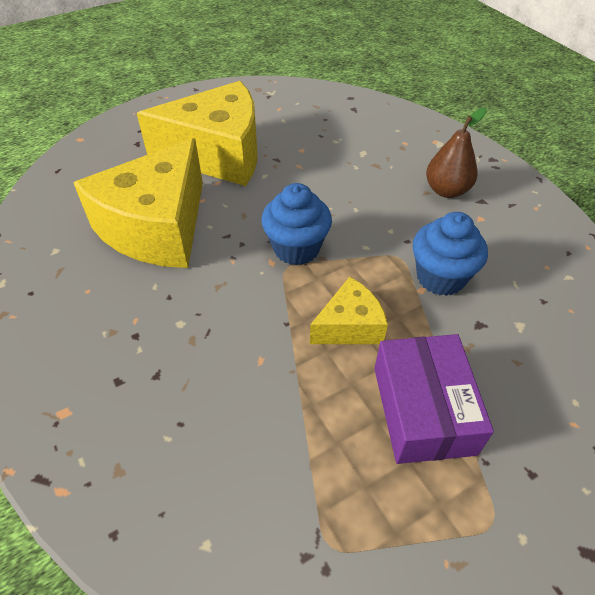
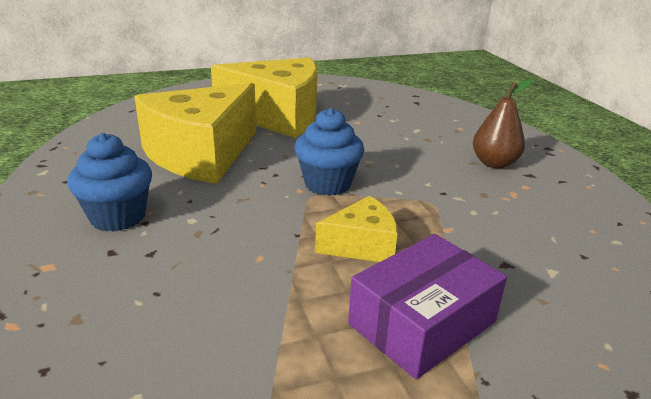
camera: 10 degrees right, 20 degrees down
(423, 409) = (422, 323): purple box -> purple box turned 45 degrees clockwise
(440, 277) = (471, 223): blue cupcake -> blue cupcake (118, 217)

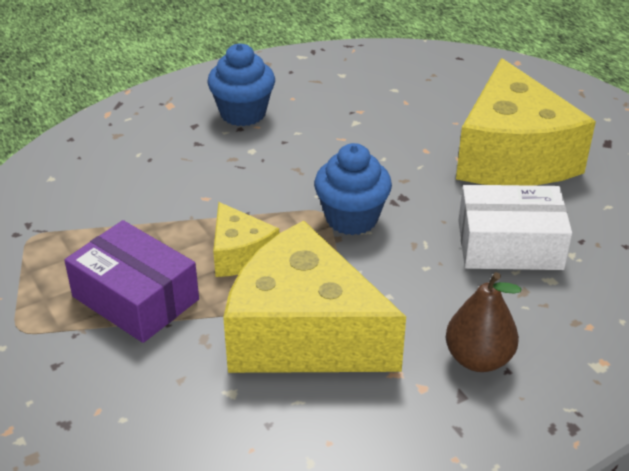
camera: 80 degrees right, 10 degrees up
(201, 154) = (377, 126): yellow cheese -> yellow cheese (304, 334)
(378, 134) = (509, 245): none -> white box

